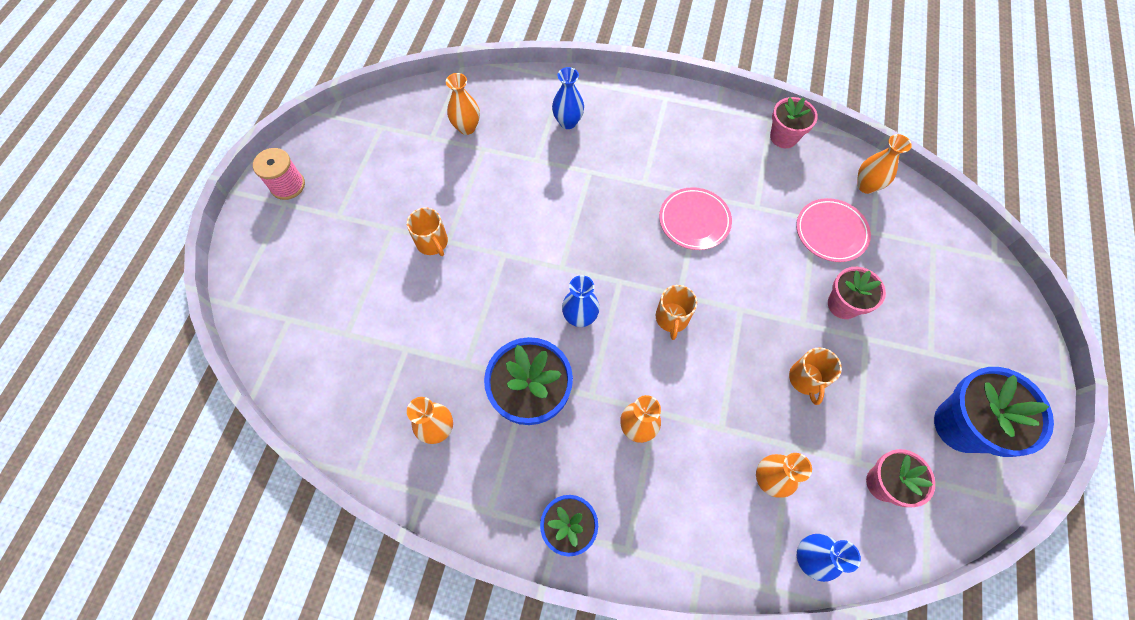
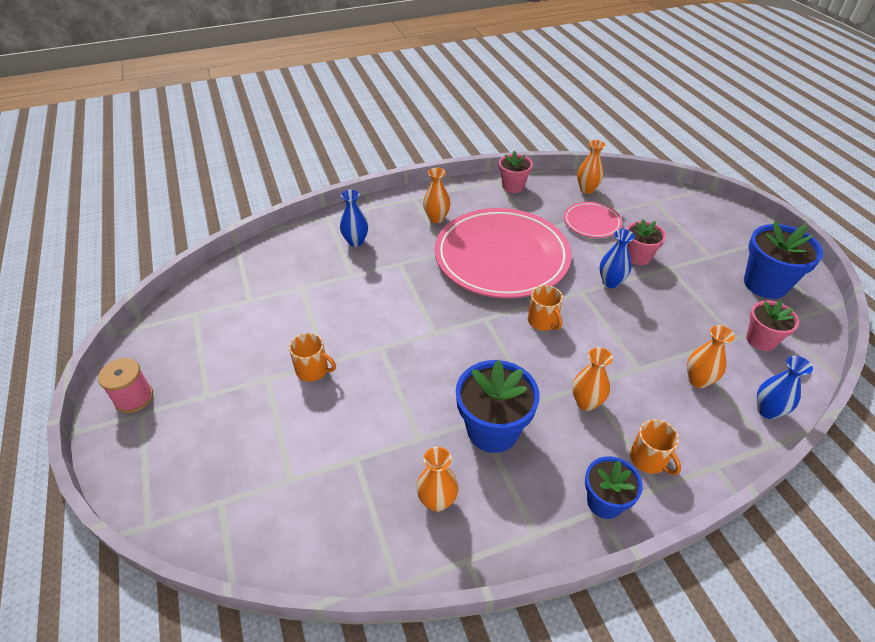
camera: 35 degrees left, 20 degrees down
(467, 127) = (275, 280): orange vase -> orange vase (436, 218)
(580, 317) = (478, 356): blue vase -> blue vase (610, 282)
(694, 220) = (501, 257): pink plate -> pink plate, size x2.21
(806, 379) = (660, 309): orange mug -> orange mug (649, 459)

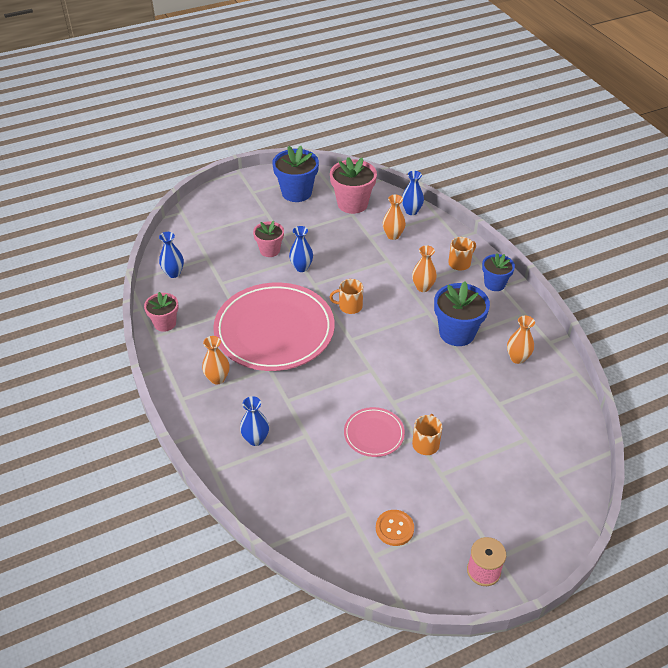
camera: 95 degrees left, 0 degrees up
(217, 331) = (394, 528): none -> orange button
(543, 321) = (349, 306): orange mug -> orange mug turned 150 degrees counterclockwise
(587, 189) = (173, 273): orange vase -> blue vase
(592, 222) = (224, 273): pink plate -> pink plate (374, 434)
(761, 340) = (352, 204): pink flower pot -> pink flower pot, size x1.60

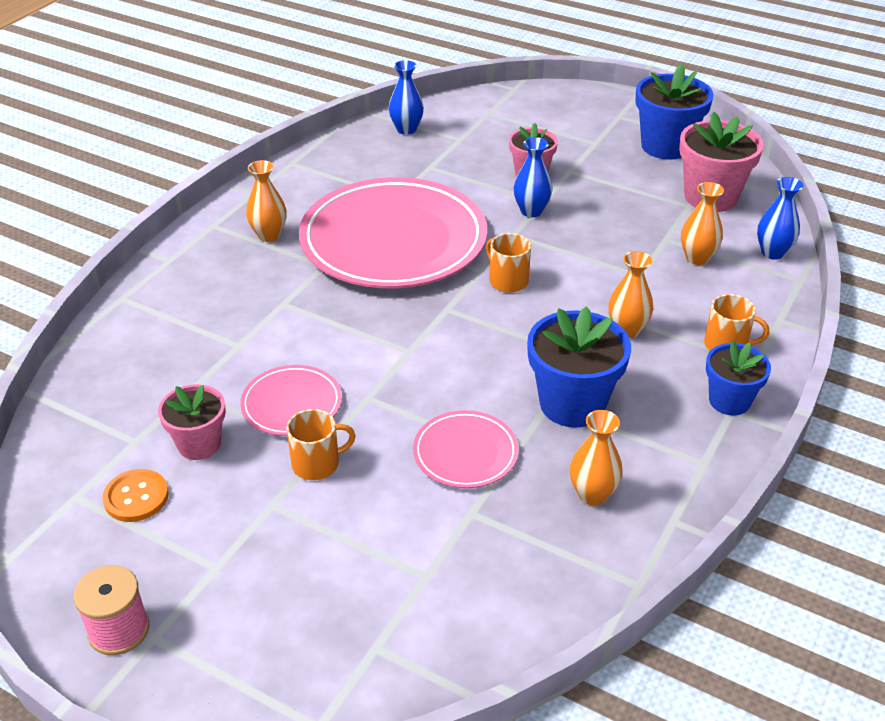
camera: 55 degrees right, 5 degrees down
(165, 323) = (319, 161): pink flower pot -> pink flower pot (199, 444)
(255, 439) = (196, 307): blue vase -> none
(460, 386) = (465, 453): none -> pink plate

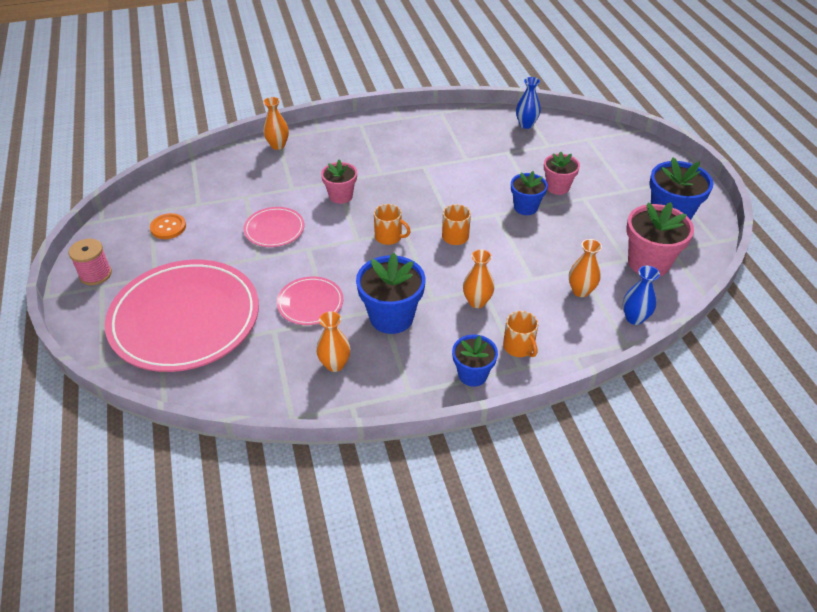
camera: 45 degrees right, 5 degrees up
(199, 444) = (217, 222): pink flower pot -> pink flower pot (341, 196)
(269, 235) = (377, 143): orange vase -> orange vase (278, 145)
(317, 464) = (247, 262): orange mug -> orange mug (389, 237)
(393, 240) = (430, 180): pink plate -> pink plate (185, 319)
(531, 211) = (525, 207): blue vase -> blue flower pot

